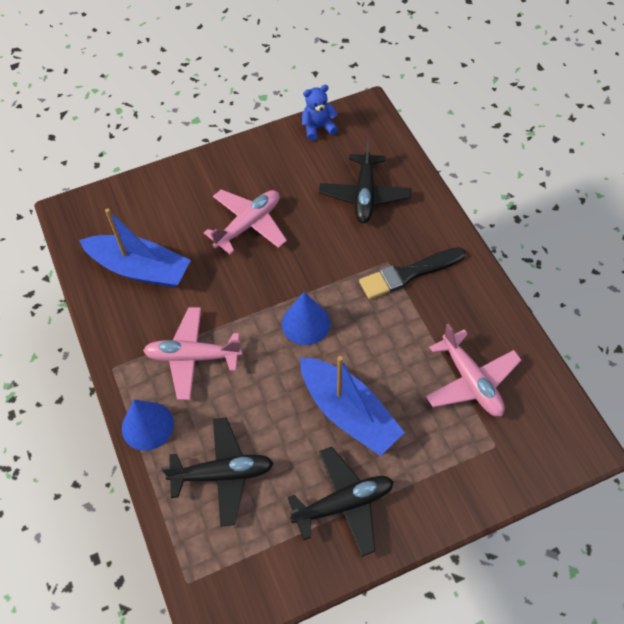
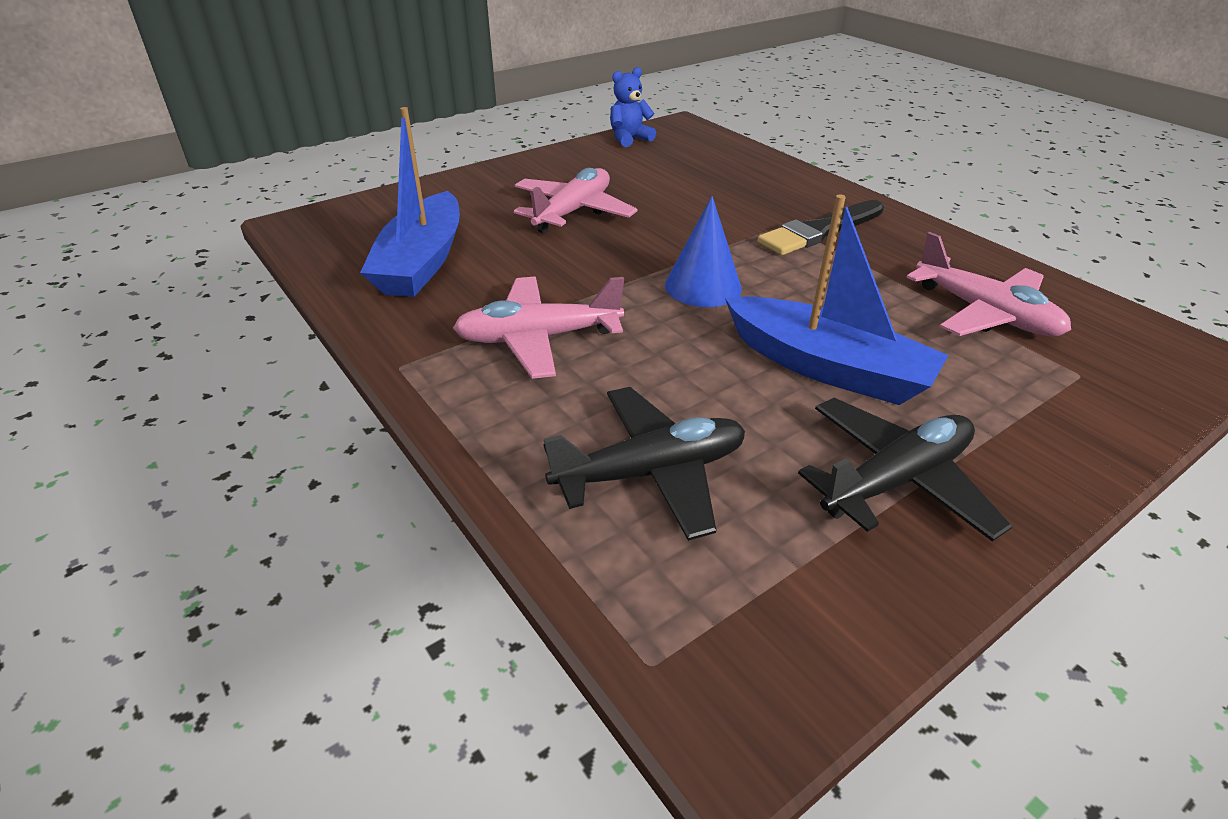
camera: 15 degrees left, 20 degrees down
(140, 269) = (422, 262): blue boat -> blue boat turned 90 degrees clockwise
(147, 426) = (483, 428): blue cone -> none
(364, 195) = (718, 178): black plane -> none

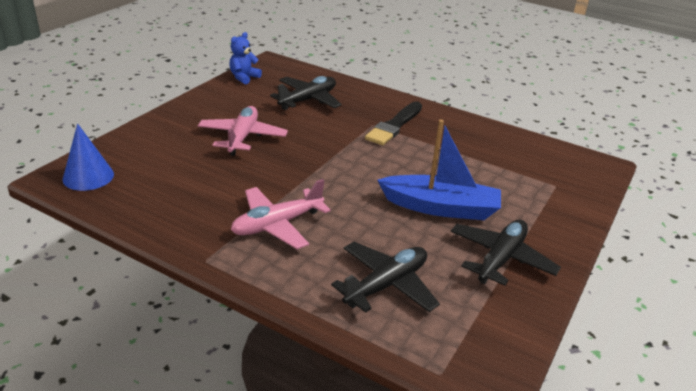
camera: 25 degrees left, 5 degrees down
(422, 262) = (168, 190): blue boat -> none
(703, 178) = (308, 100): none -> black plane
(703, 286) = (350, 173): blue cone -> blue cone (88, 176)
(985, 314) = (500, 161): pink plane -> none

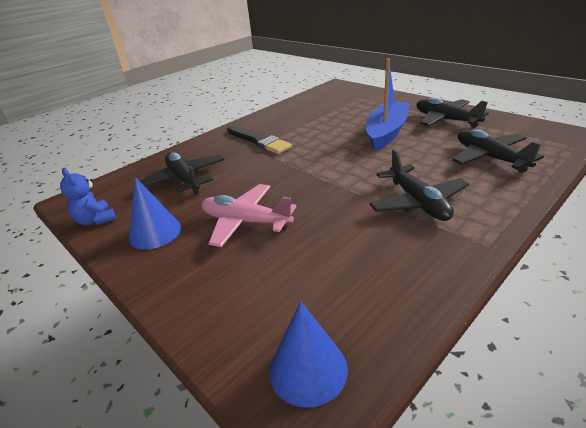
camera: 70 degrees left, 0 degrees up
(228, 103) = (155, 232): none -> blue cone
(277, 225) = (418, 202): pink plane -> black plane

